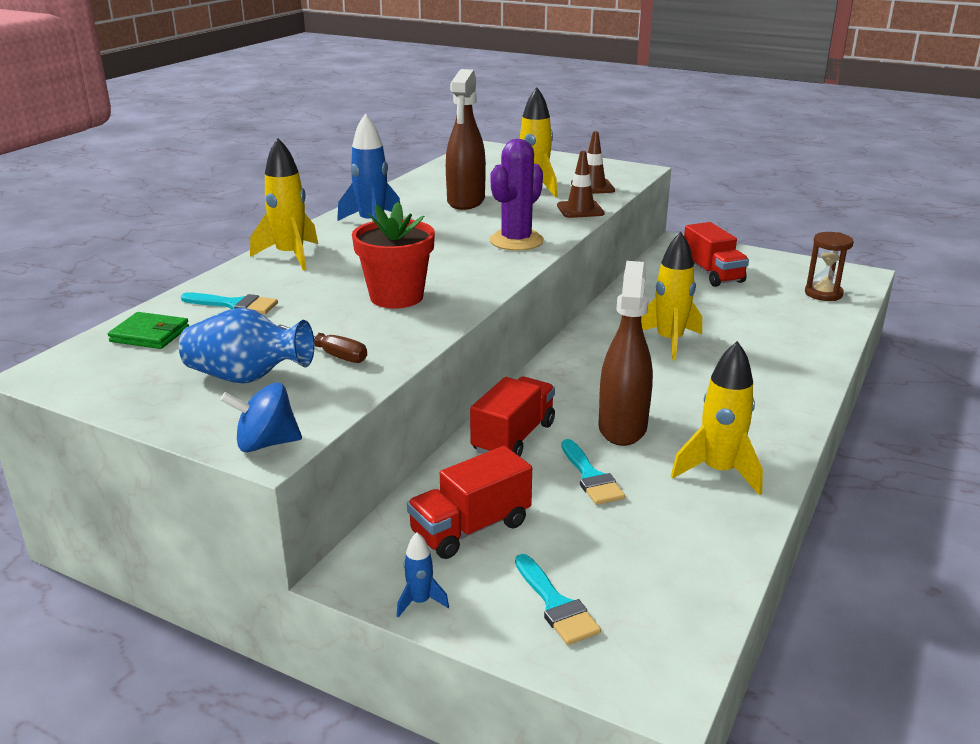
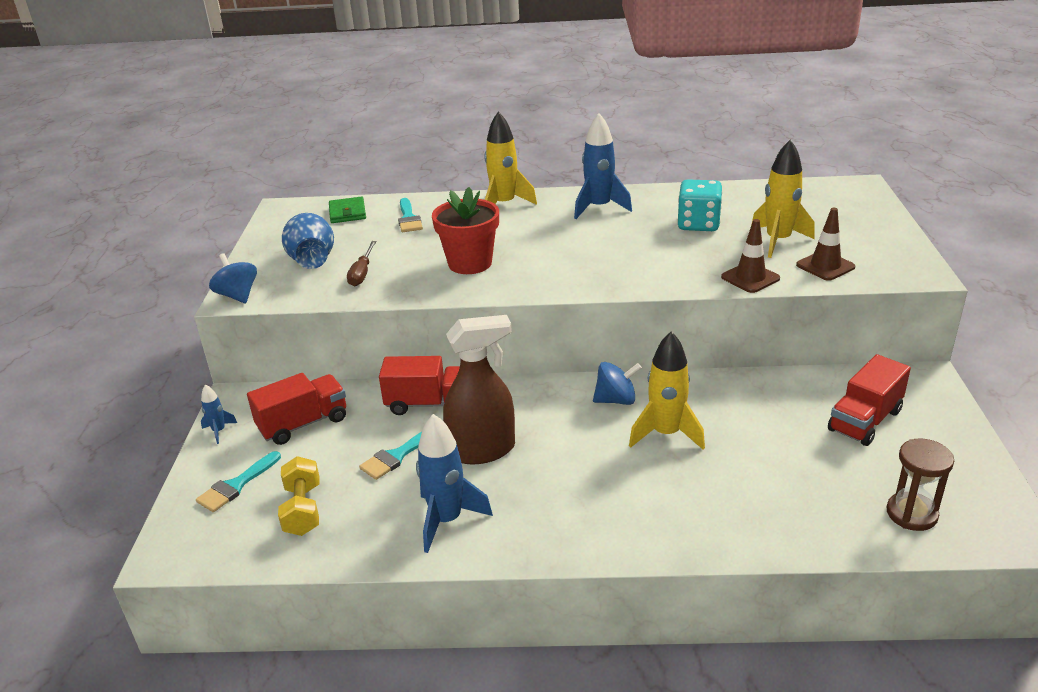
camera: 65 degrees right, 5 degrees up
(466, 201) = (698, 224): brown spray bottle -> turquoise dice
(470, 528) = (303, 424): red truck -> red truck turned 120 degrees clockwise
(516, 241) = (632, 272): purple cactus -> none
(602, 347) = (616, 400): none -> blue spinning top
(642, 559) = (303, 510): none -> yellow dumbbell
(718, 472) = (447, 520): yellow rocket -> blue rocket

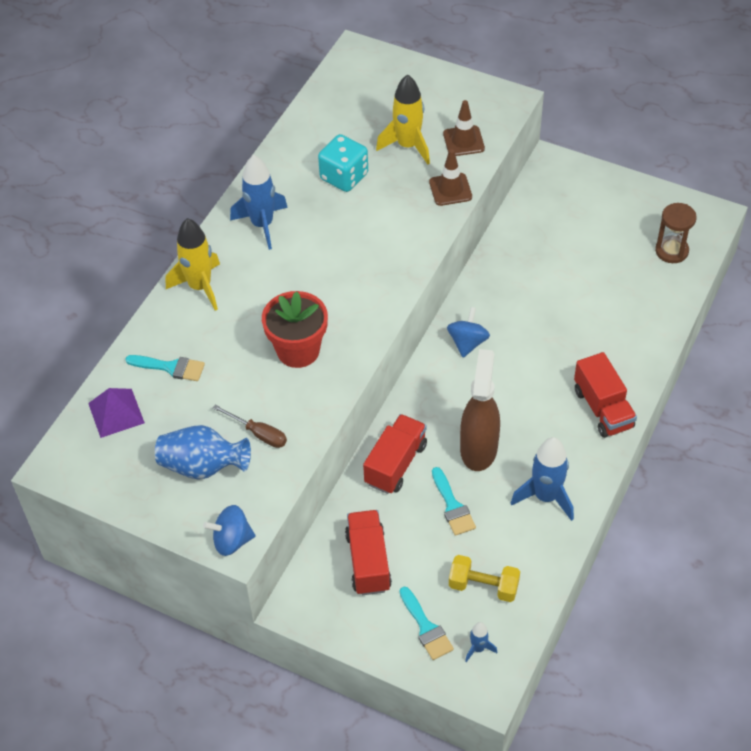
camera: 65 degrees left, 20 degrees up
(219, 431) = (339, 628): blue rocket -> blue rocket (478, 648)
(347, 213) = (116, 413): green wallet -> purple pyramid
(666, 434) = (525, 332): yellow rocket -> none
(864, 420) = (575, 220): red truck -> red truck (603, 408)

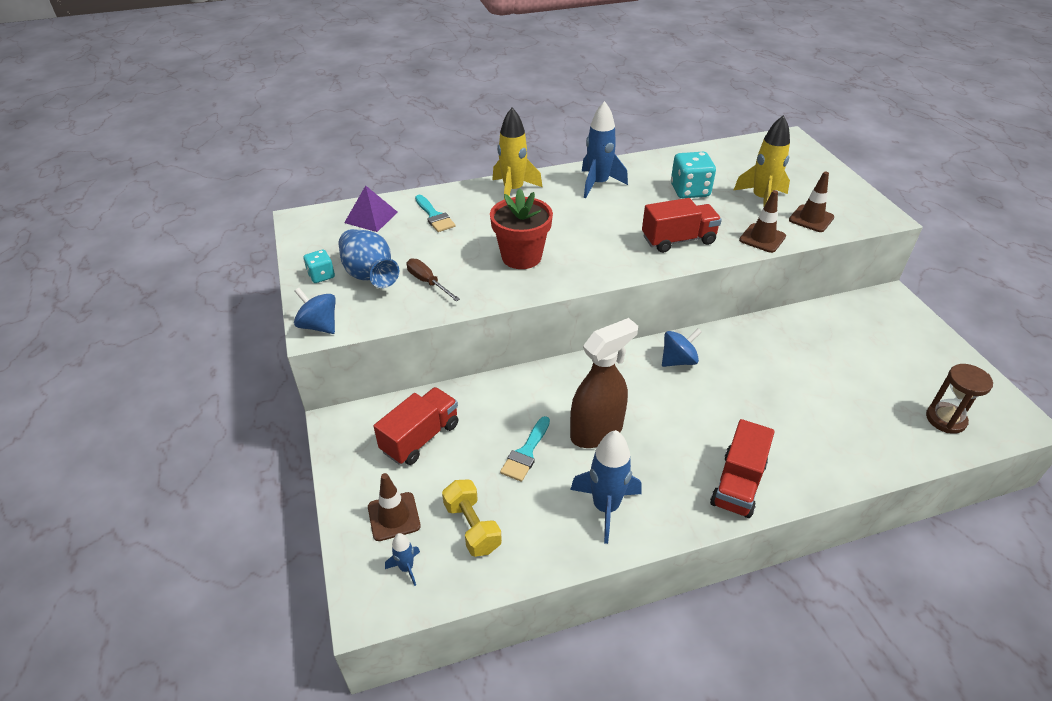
camera: 45 degrees right, 10 degrees down
(163, 500) = (321, 276): none -> turquoise dice
(258, 433) = (428, 282): brown screwdriver -> brown screwdriver turned 150 degrees clockwise
(395, 464) = (524, 394): red truck -> red truck (678, 240)
(426, 628) = (394, 516): turquoise brush -> brown traffic cone

